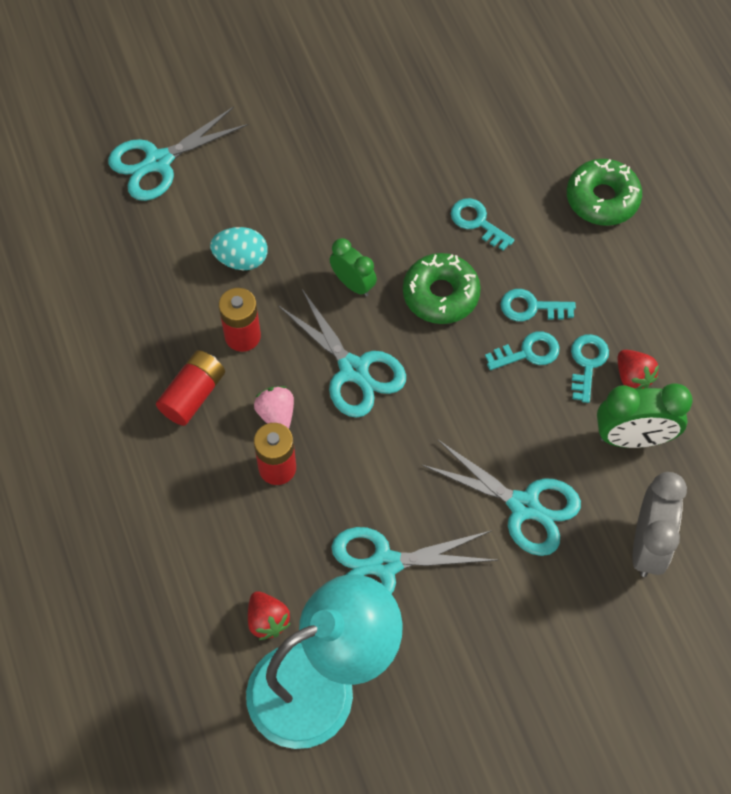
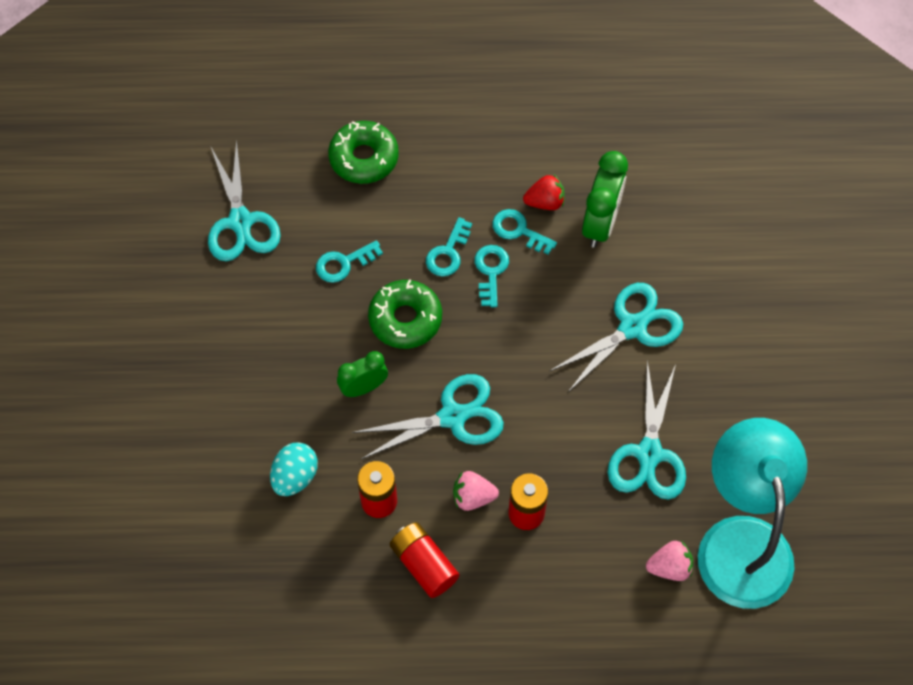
camera: 70 degrees left, 0 degrees up
(159, 162) = (147, 520): turquoise scissors -> turquoise scissors (240, 221)
(267, 620) = (669, 567): red strawberry -> pink strawberry
(648, 545) = (697, 250): grey clock -> none

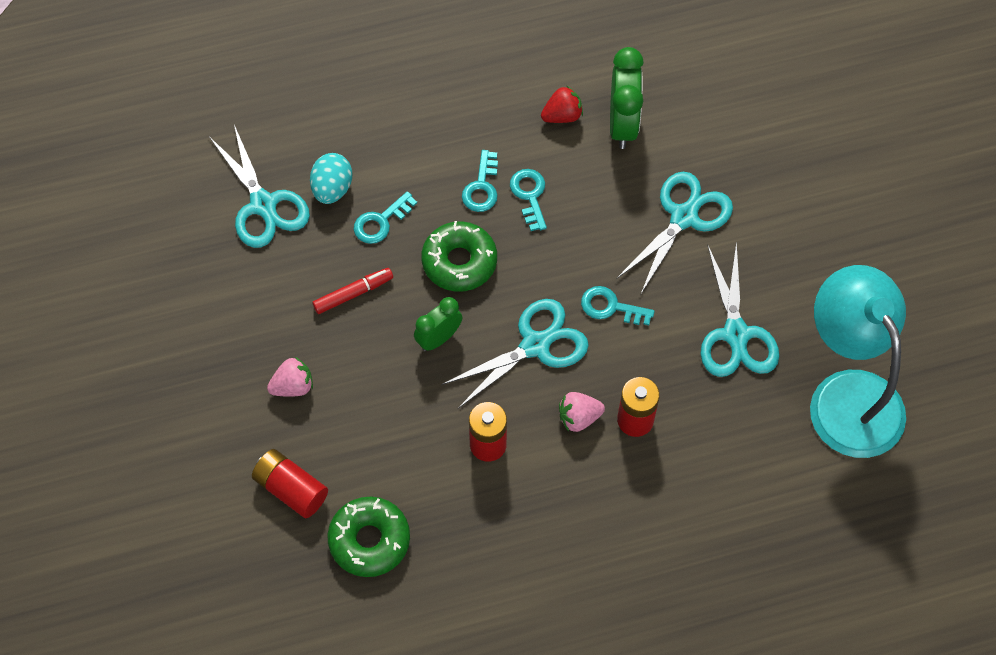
camera: 15 degrees left, 0 degrees up
(295, 477) = (397, 442): turquoise egg -> turquoise egg (332, 189)
(297, 325) = (353, 293): none -> red marker
(364, 158) = (369, 113): green donut -> green donut (369, 540)
(424, 564) = (551, 494): red battery -> red battery (291, 489)
(519, 231) = (545, 149): turquoise key -> turquoise key (611, 307)
(669, 567) = (787, 437): pink strawberry -> pink strawberry (293, 386)

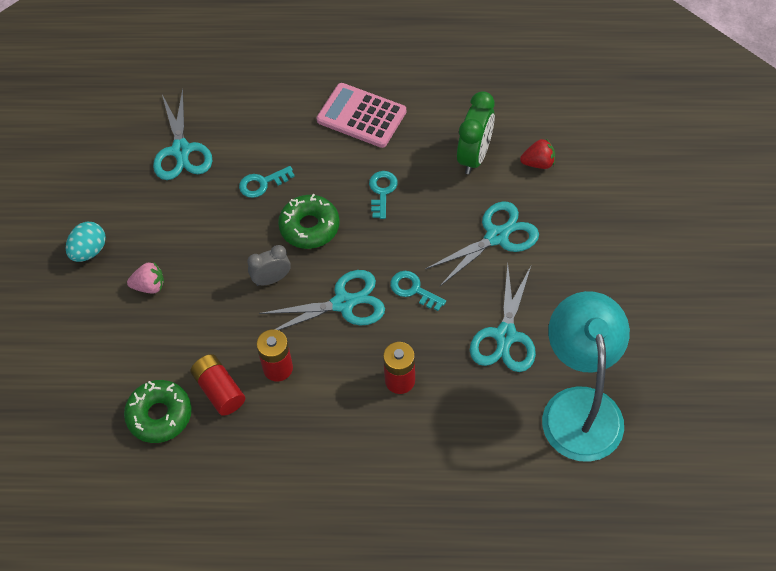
camera: 20 degrees right, 5 degrees down
(291, 489) = (117, 361): red battery -> red battery (219, 390)
(332, 189) = (236, 151): turquoise egg -> turquoise egg (89, 251)
(353, 293) = (221, 230): red marker -> none
(438, 338) = (271, 279): green clock -> grey clock
(469, 106) = (361, 116): none -> pink calculator
(482, 187) = (348, 176): turquoise key -> none
(562, 116) = (430, 139): red strawberry -> red strawberry (538, 163)
(579, 417) = (356, 367): pink strawberry -> none

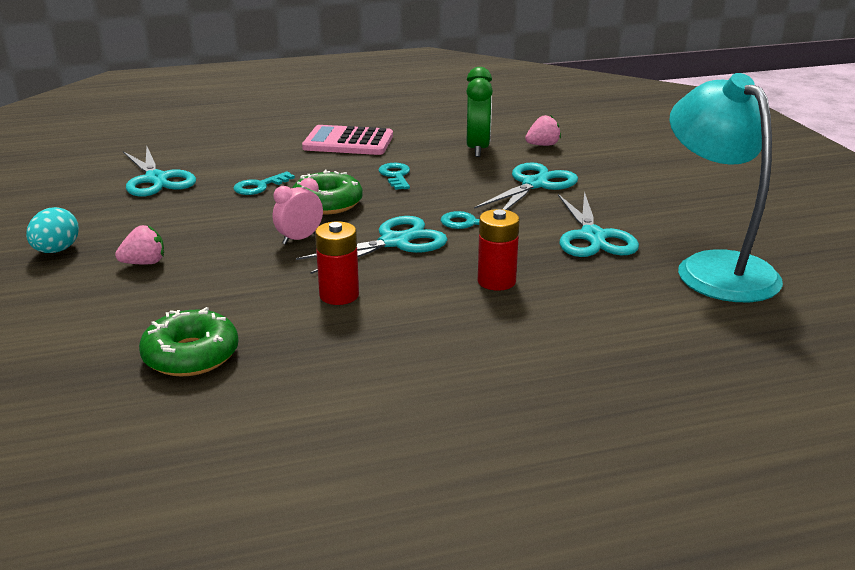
camera: 20 degrees left, 30 degrees down
(219, 390) = (268, 323): red battery -> none
(271, 279) = (299, 239): grey clock -> pink clock
(538, 163) = (542, 145): red strawberry -> pink strawberry

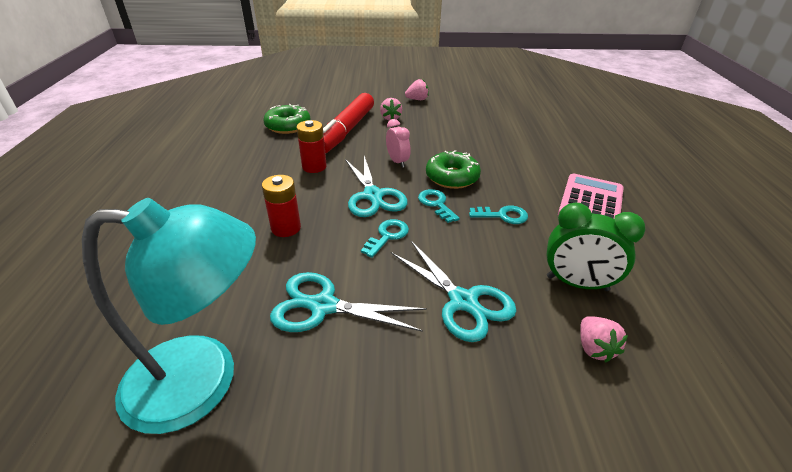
camera: 105 degrees right, 10 degrees up
(56, 250) = (417, 99): turquoise egg -> pink strawberry
(156, 179) = (510, 123): turquoise scissors -> none
(204, 293) = (346, 131): none -> red marker
(260, 186) = (491, 155): turquoise key -> turquoise key (436, 204)

